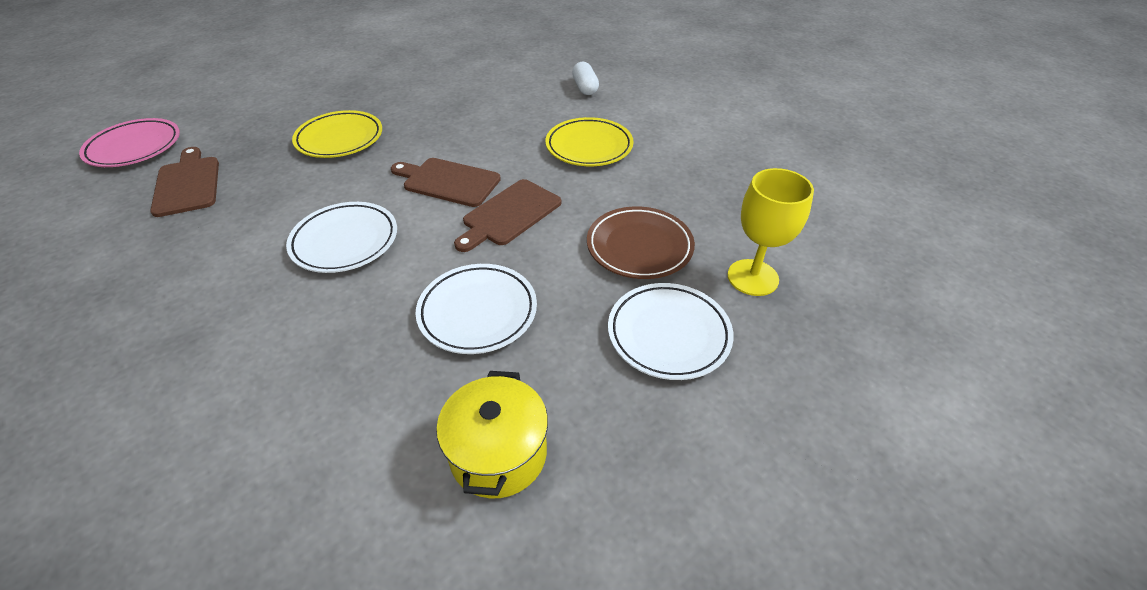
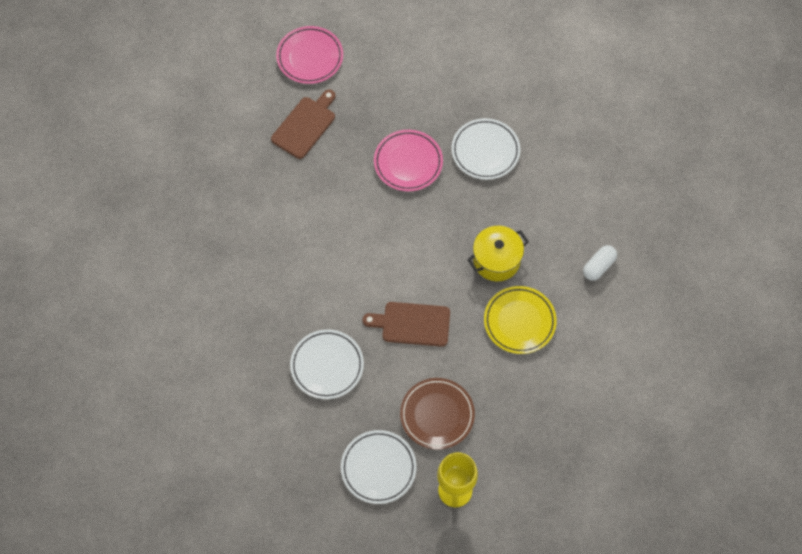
camera: 55 degrees right, 20 degrees up
(340, 139) = (408, 162): yellow plate -> pink plate
(345, 241) = (326, 256): white plate -> white plate (485, 151)
(448, 182) = (416, 265): brown cutting board -> none
(498, 453) = (258, 435): yellow pot -> yellow pot (496, 260)

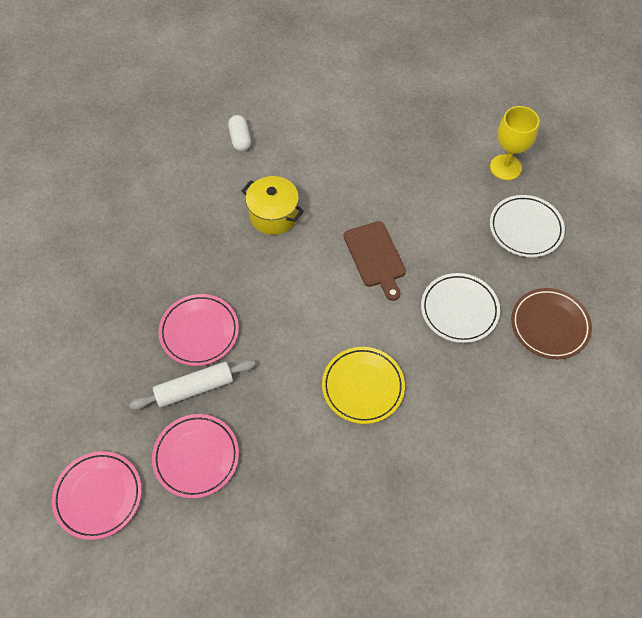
camera: 115 degrees left, 5 degrees down
(305, 125) = (196, 457): brown cutting board -> pink plate
(360, 143) = (194, 388): none -> white rolling pin
(437, 415) = (449, 204): brown plate -> brown plate (549, 325)
(485, 151) = (155, 268): white plate -> none
(519, 321) = (325, 177): yellow plate -> yellow plate (363, 387)
(598, 266) = (240, 139): white capsule -> white capsule turned 60 degrees clockwise

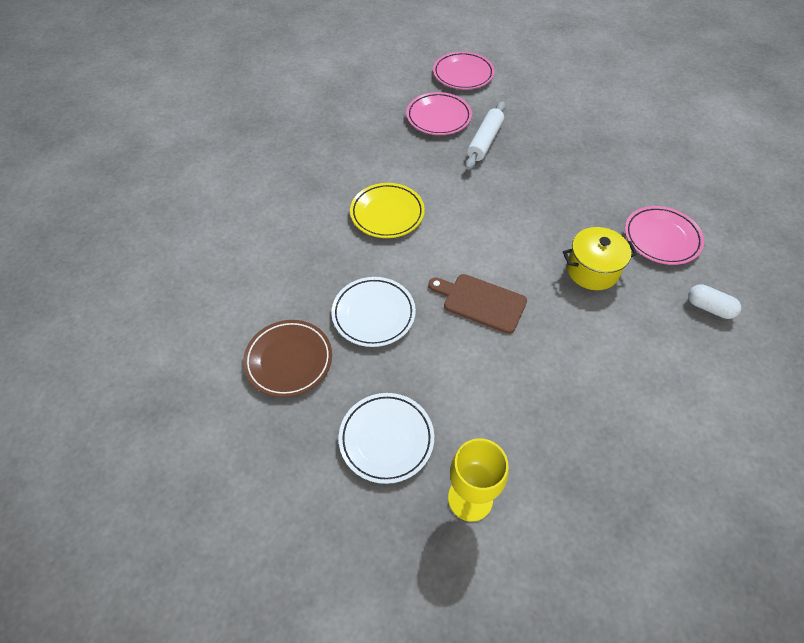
camera: 135 degrees right, 5 degrees down
(199, 332) = (525, 166): pink plate -> pink plate (661, 238)

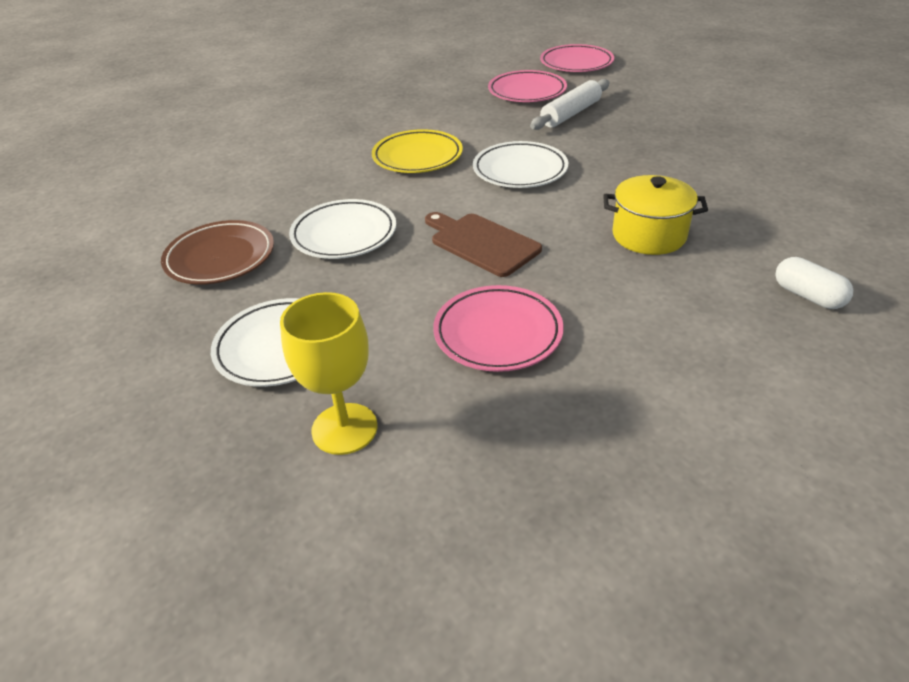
camera: 20 degrees right, 15 degrees down
(474, 216) = (520, 170): none -> white plate
(661, 238) = (765, 219): pink plate -> pink plate (498, 333)

